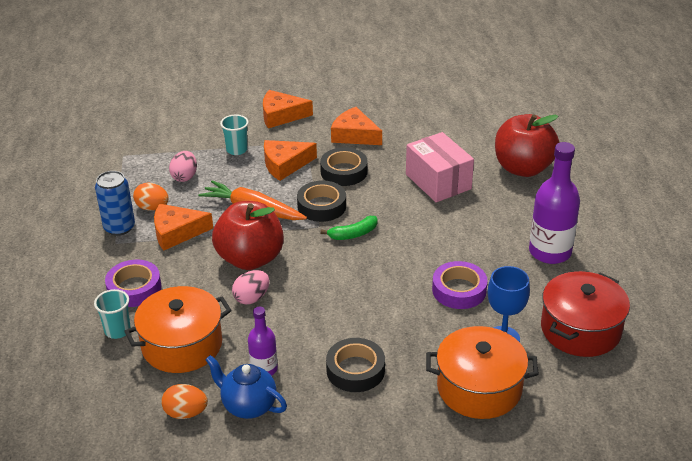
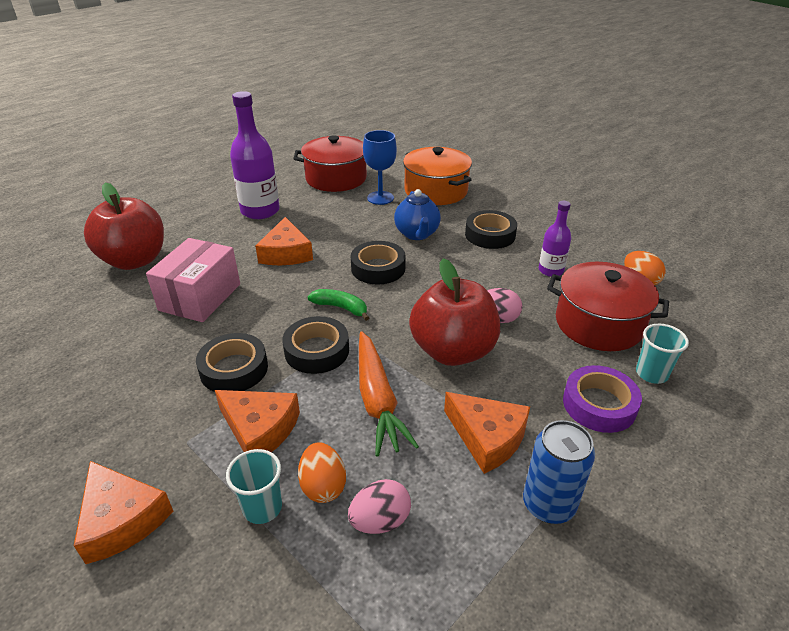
camera: 130 degrees left, 0 degrees up
(152, 208) = (477, 501): orange egg -> orange egg (323, 486)
(182, 345) = (599, 323): orange pot -> red pot
(248, 406) = (587, 259): blue teapot -> blue teapot (417, 234)
(354, 135) = (137, 404): orange cheese -> orange cheese (286, 253)
(381, 275) = (378, 268): none -> black tape
(459, 290) = (352, 229): purple tape -> none

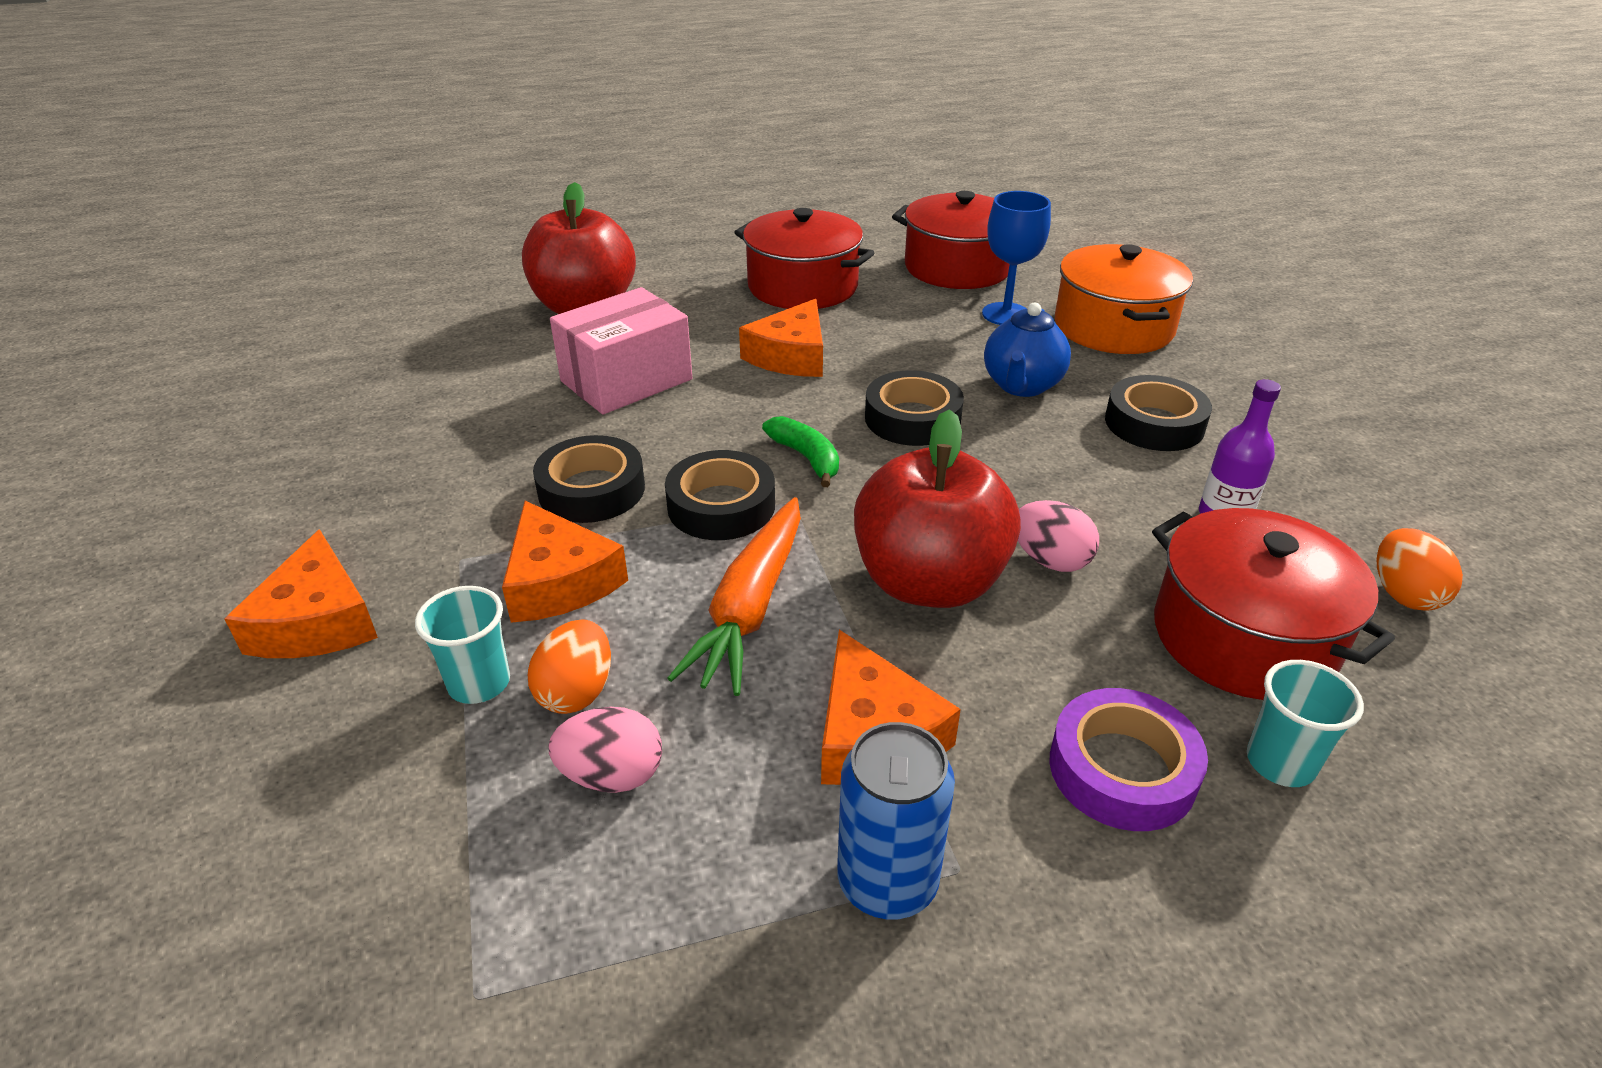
camera: 30 degrees right, 0 degrees up
(260, 211) = (803, 286): purple bottle -> red pot

